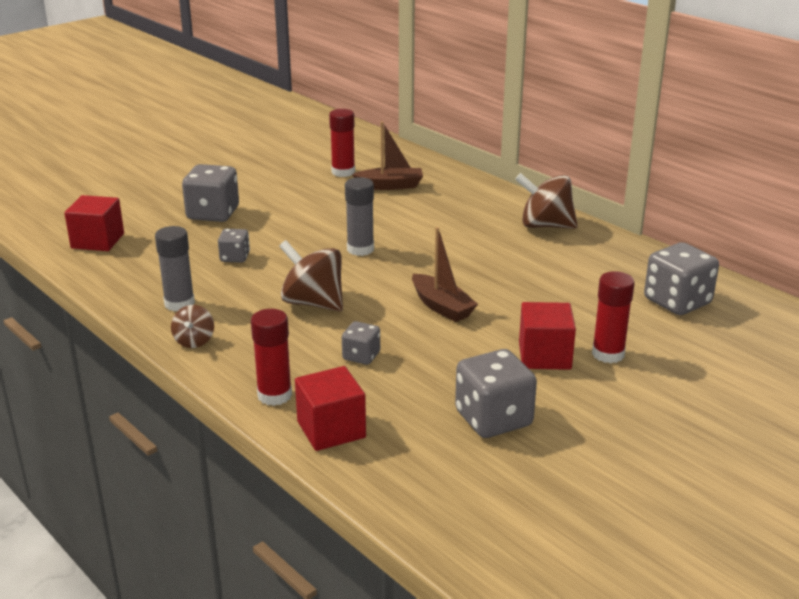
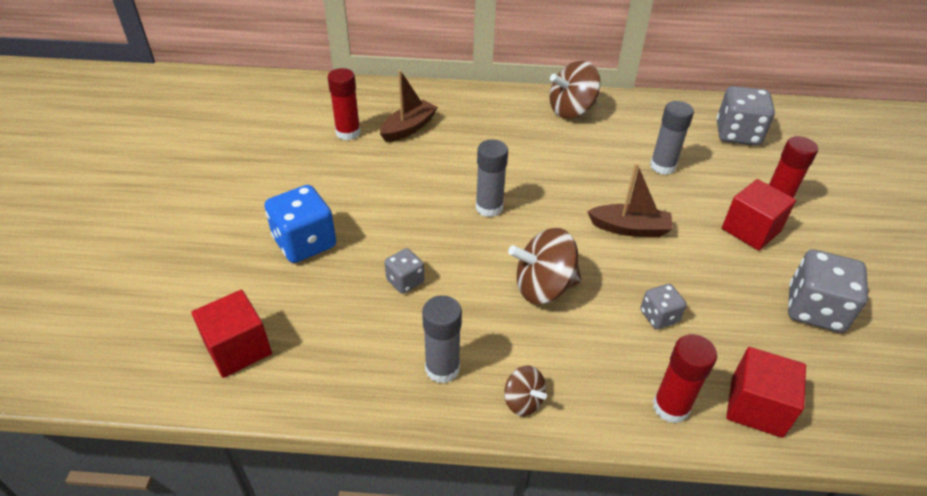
camera: 45 degrees left, 15 degrees up
(213, 214) = (305, 243): grey dice -> blue dice
(552, 288) = (662, 166): none -> grey glue stick

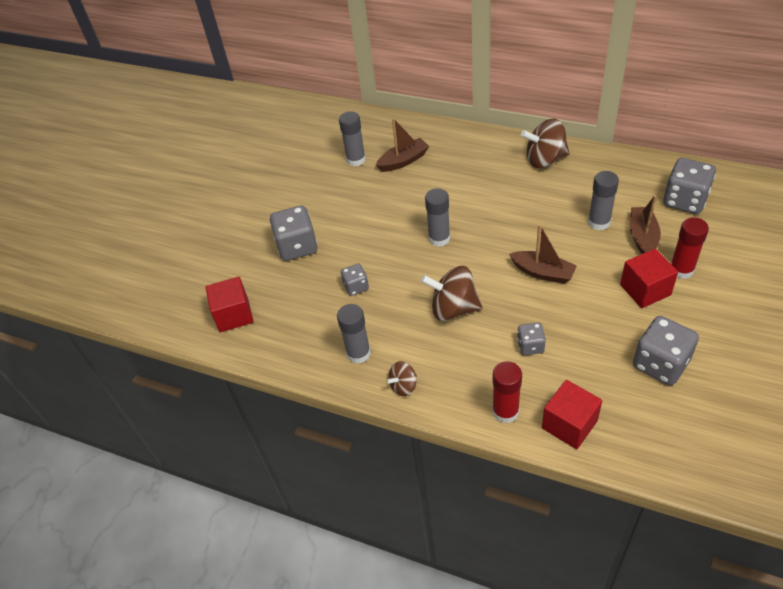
camera: 25 degrees right, 5 degrees up
(305, 243) = (297, 246): blue dice -> grey dice
(348, 133) = (356, 159): red glue stick -> grey glue stick
(523, 401) = (403, 386): brown spinning top -> brown spinning top turned 75 degrees clockwise
(716, 175) = (642, 237): none -> brown boat

